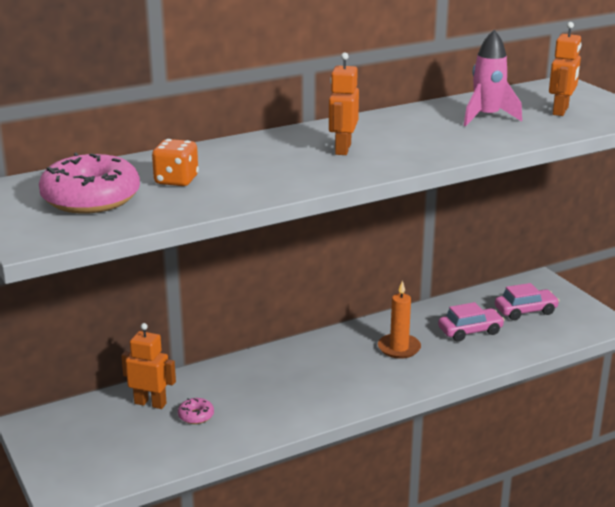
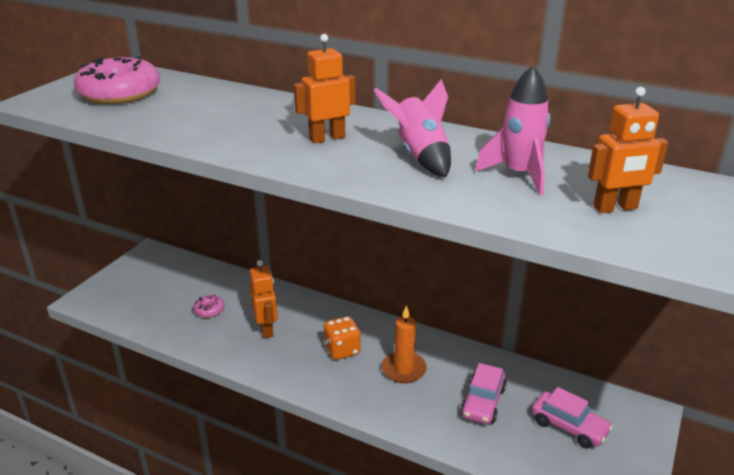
camera: 55 degrees right, 5 degrees up
(150, 403) = (209, 284): orange robot -> orange robot (266, 329)
(176, 180) = (181, 106): orange dice -> orange dice (342, 350)
(419, 132) = (420, 156): none -> pink rocket
(470, 331) = (483, 402): pink car -> pink car turned 75 degrees clockwise

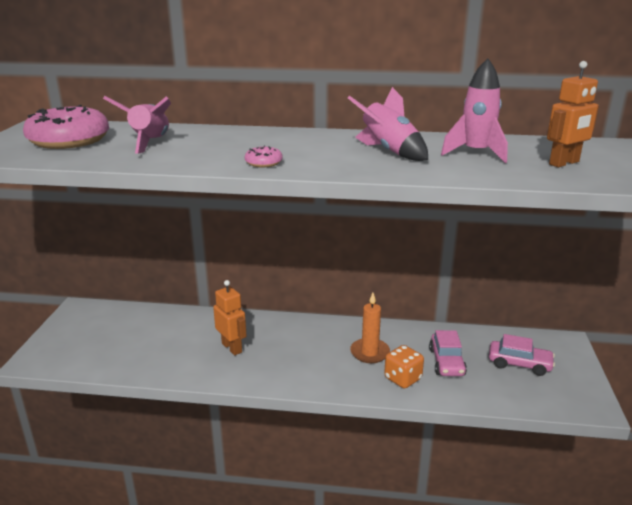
camera: 20 degrees left, 5 degrees down
(189, 108) = (150, 143): none -> pink rocket
(209, 310) = (168, 344): pink donut -> pink donut (263, 163)
(327, 138) = (300, 149): orange robot -> none
(342, 350) = (309, 349): orange dice -> orange dice (402, 378)

